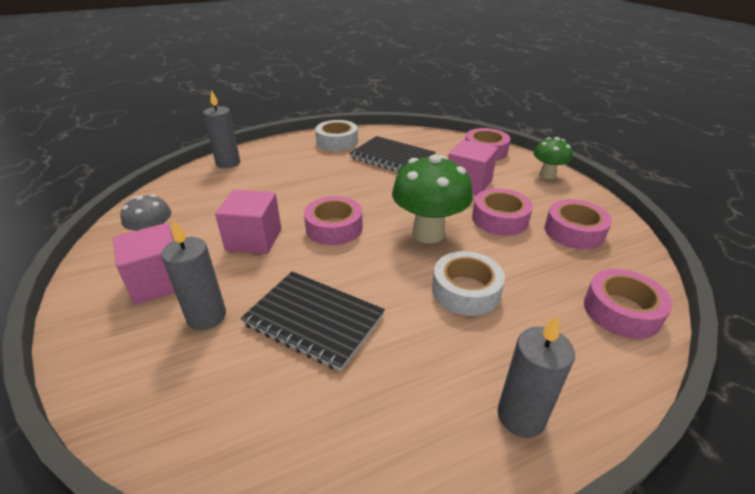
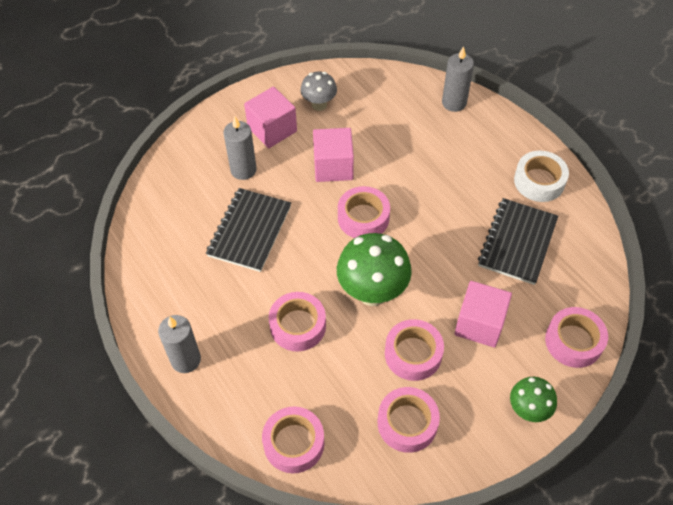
camera: 80 degrees right, 20 degrees up
(466, 291) = (298, 326): white tape -> pink tape

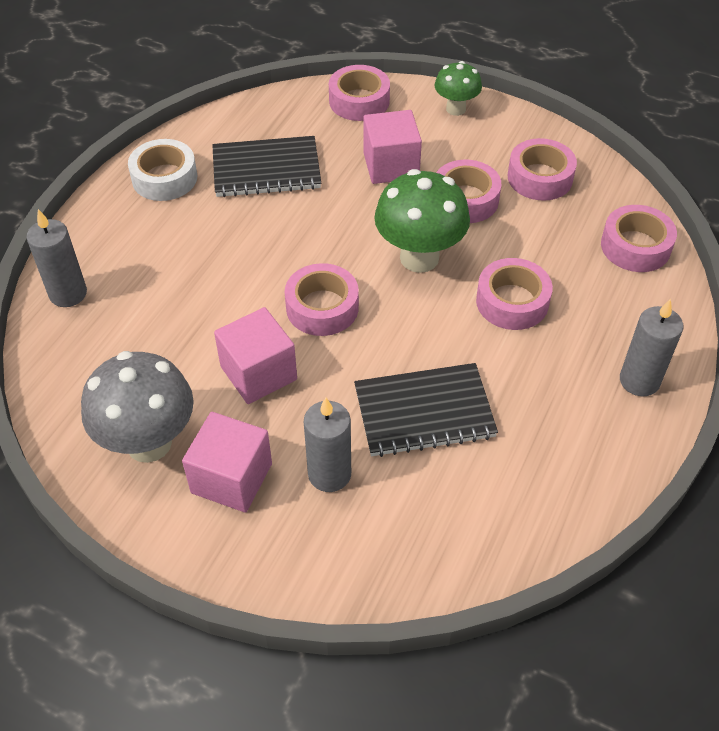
camera: 120 degrees left, 5 degrees down
(319, 105) = (149, 443): grey mushroom -> grey mushroom, size x1.72

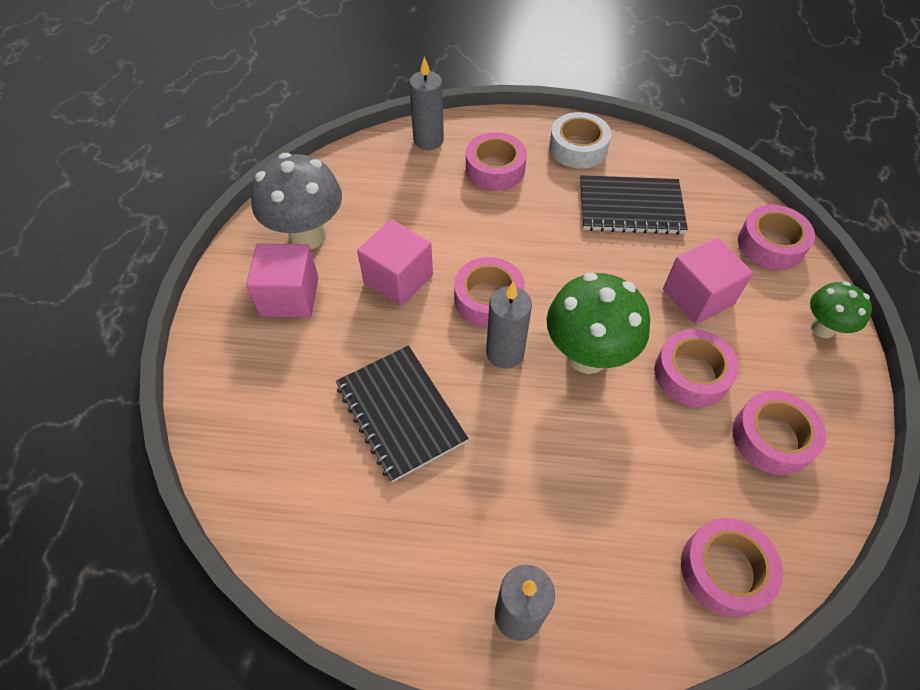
camera: 70 degrees right, 5 degrees up
(266, 169) = (630, 207): black notebook -> black notebook turned 60 degrees counterclockwise
(329, 474) = (312, 360): grey candle -> grey candle (505, 353)
(512, 302) = (571, 455): pink tape -> pink tape (495, 169)

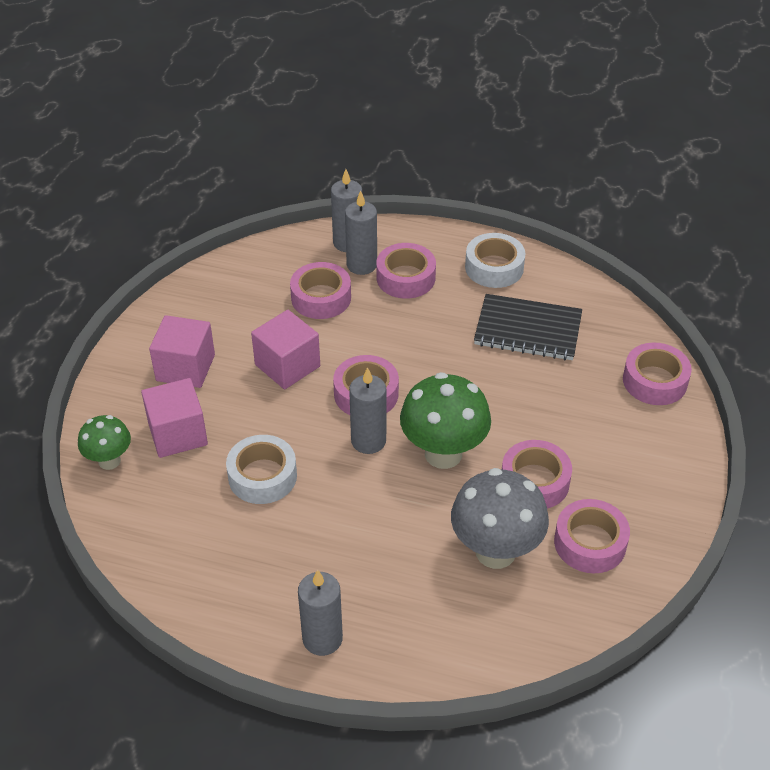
camera: 10 degrees right, 10 degrees down
(307, 236) = (212, 317): grey mushroom -> grey mushroom (495, 551)
(400, 413) = (262, 476): black notebook -> white tape
(448, 161) = (361, 265): none -> grey candle
(698, 297) = (565, 418): pink cube -> pink cube (178, 434)
(725, 570) = (508, 634): pink tape -> pink tape (321, 298)
(823, 328) = (675, 461): green mushroom -> green mushroom (109, 461)

